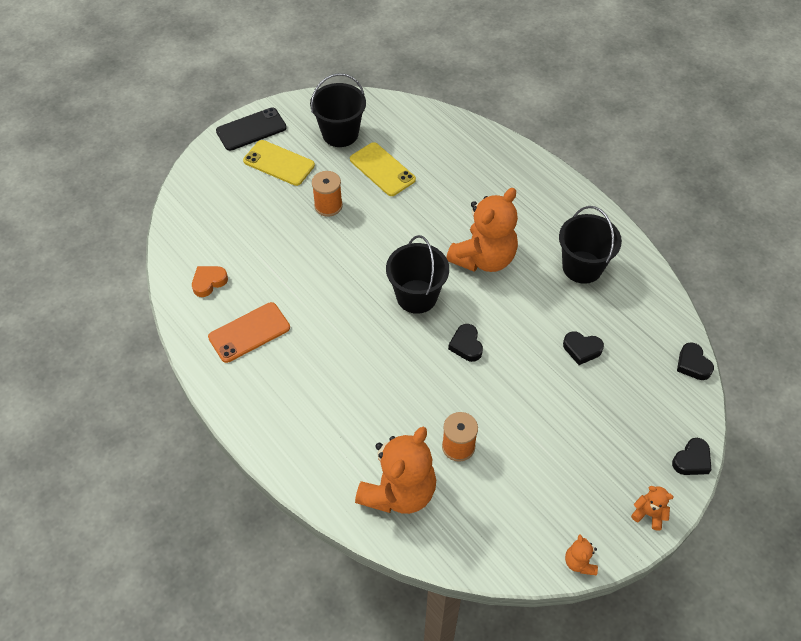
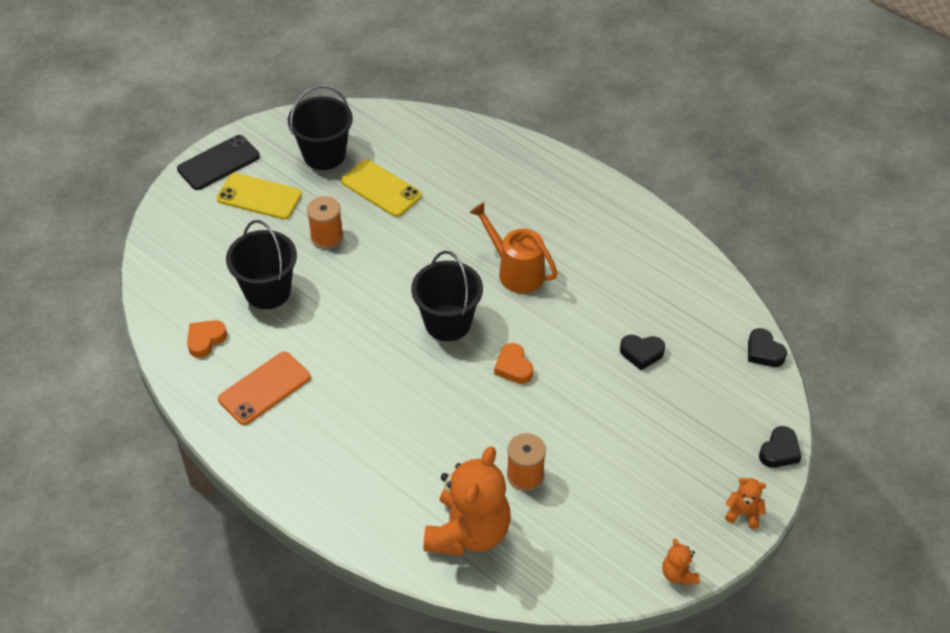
camera: 10 degrees left, 5 degrees down
(466, 345) = (513, 367): black heart -> orange heart
(483, 258) = (515, 271): orange teddy bear -> orange watering can
(582, 267) = (626, 265): black bucket -> black bucket (267, 291)

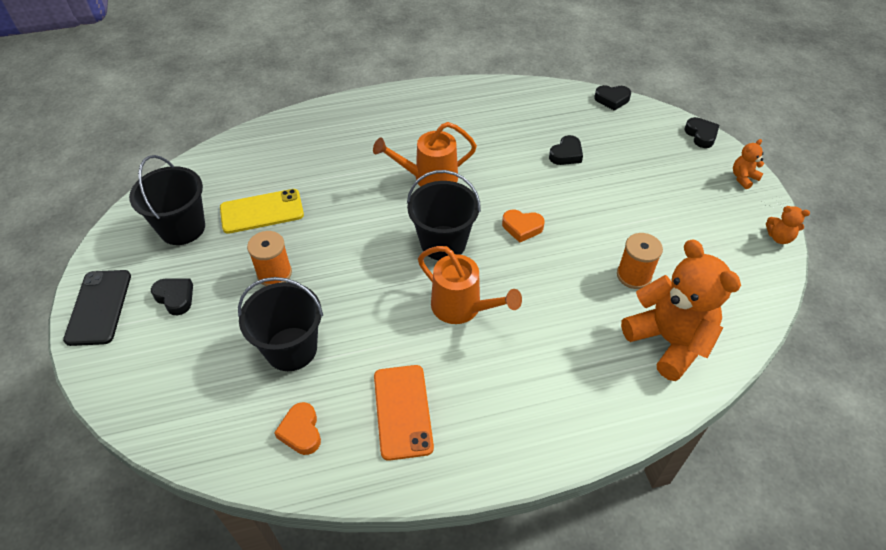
camera: 55 degrees left, 0 degrees up
(259, 197) = (175, 297): yellow phone -> black heart
(389, 373) = (463, 308): none -> orange watering can

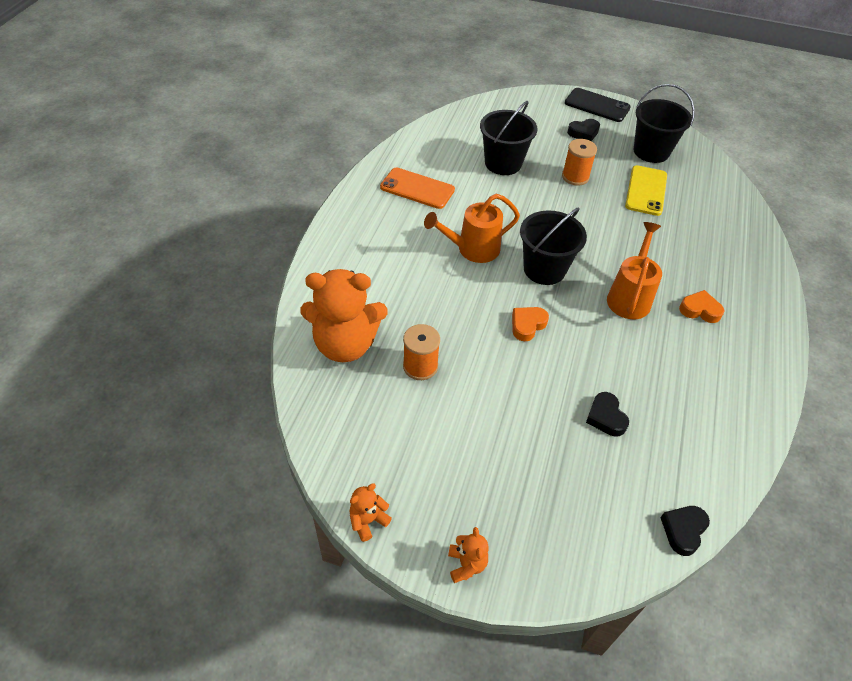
camera: 120 degrees right, 0 degrees up
(301, 431) = (440, 148): orange heart -> orange heart (700, 310)
(701, 135) = (563, 581): black heart -> none

